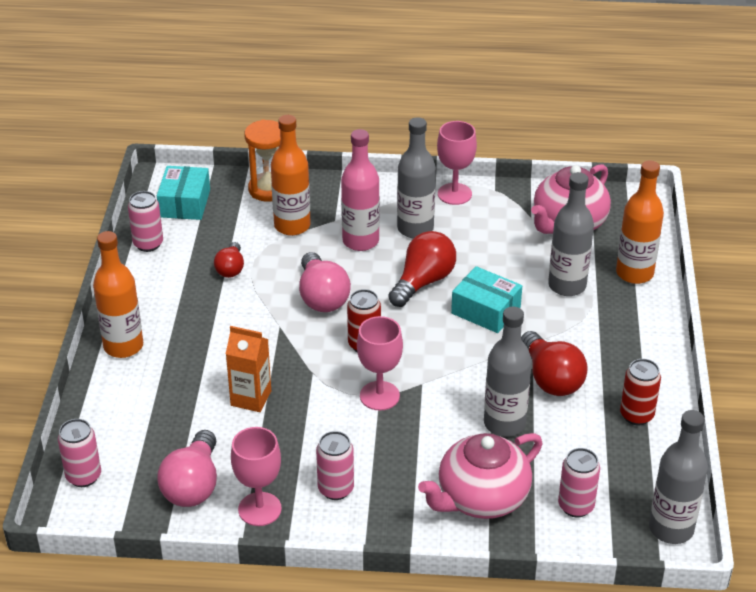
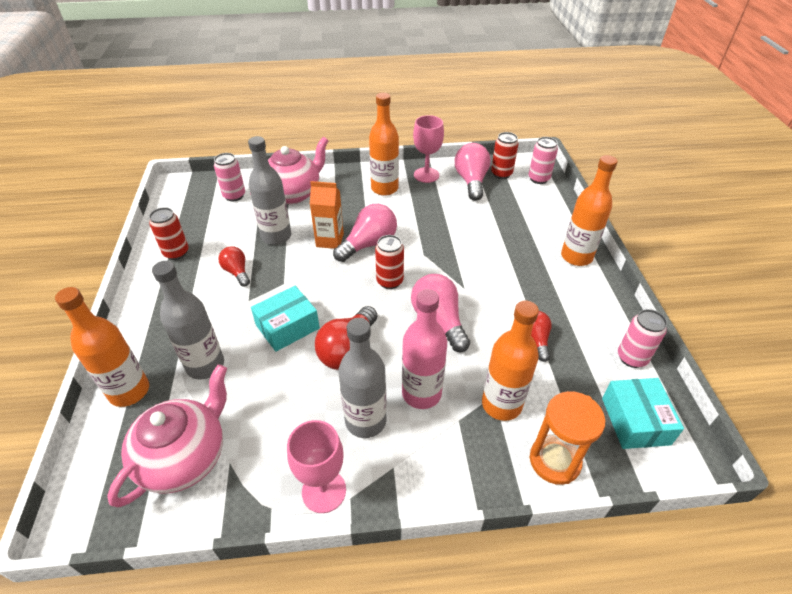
camera: 170 degrees right, 5 degrees up
(136, 495) = (501, 174): none -> red can
(251, 398) = (460, 232): orange carton -> orange carton (330, 240)
(336, 489) = (384, 188): pink can -> orange bottle
(379, 396) = (369, 244): pink goblet -> pink light bulb
(486, 310) = (287, 327): turquoise box -> turquoise box turned 60 degrees counterclockwise
(551, 379) = (237, 272): red light bulb -> red light bulb, size x0.60
(671, 528) = (177, 191): grey bottle -> none

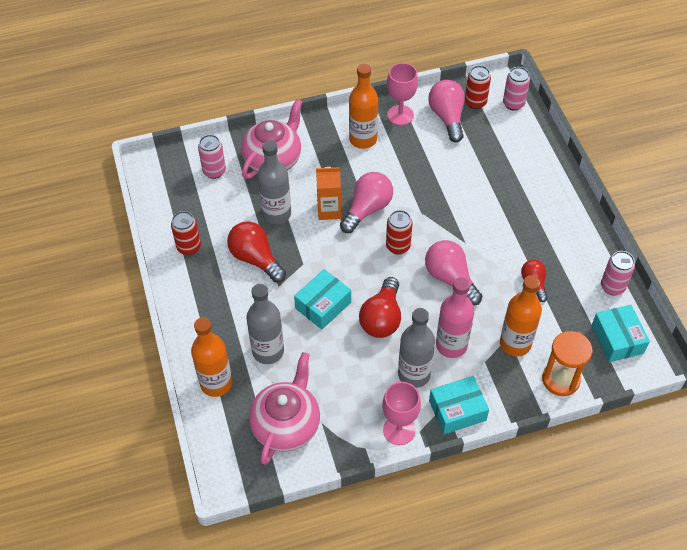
camera: 10 degrees left, 10 degrees up
(237, 272) = (255, 259): red light bulb -> red light bulb, size x1.67
(408, 478) = (457, 410): none -> turquoise box
(576, 257) = (559, 193): orange bottle -> none

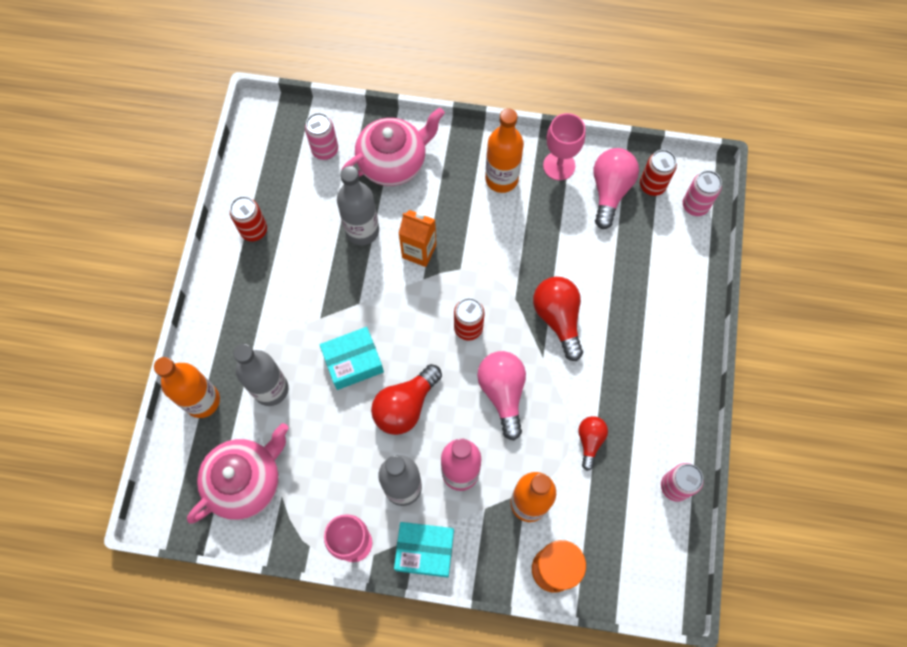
camera: 25 degrees right, 15 degrees up
(255, 259) = (313, 275): red light bulb -> red light bulb (558, 318)
(367, 209) = (460, 268): pink light bulb -> none
(617, 339) = (642, 552): turquoise box -> none

